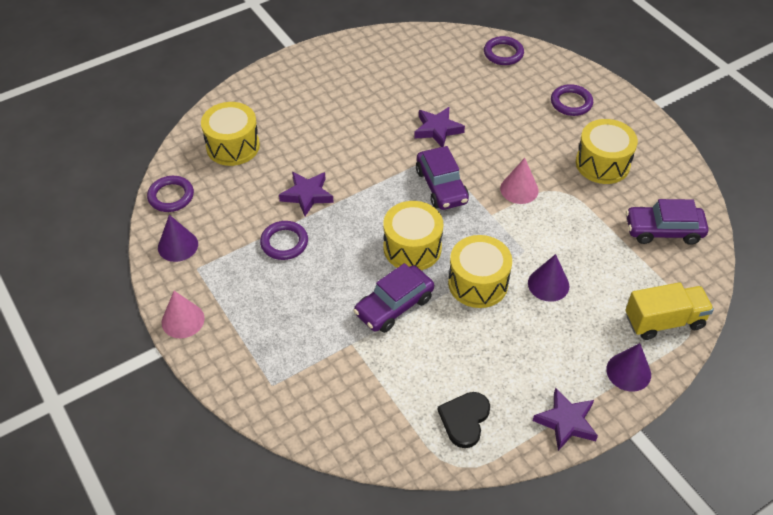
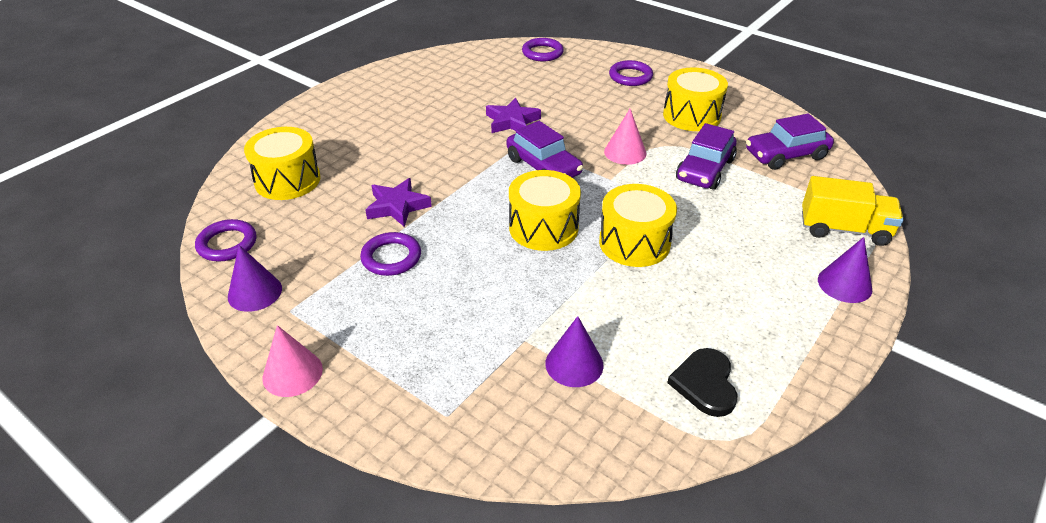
camera: 20 degrees left, 10 degrees down
(394, 306) = (554, 288): purple car -> purple car (705, 170)
(548, 284) = (708, 226): purple cone -> purple cone (574, 364)
(566, 422) = (817, 352): purple star -> none
(664, 321) = (844, 229): yellow truck -> yellow truck turned 45 degrees clockwise

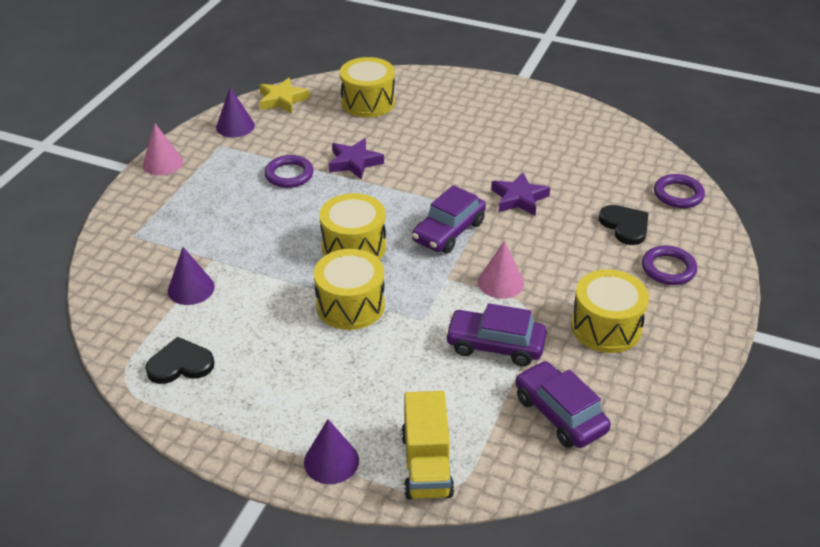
camera: 75 degrees right, 0 degrees up
(227, 244) = (282, 100): purple ring -> yellow star
(572, 82) = (625, 226): none -> black heart

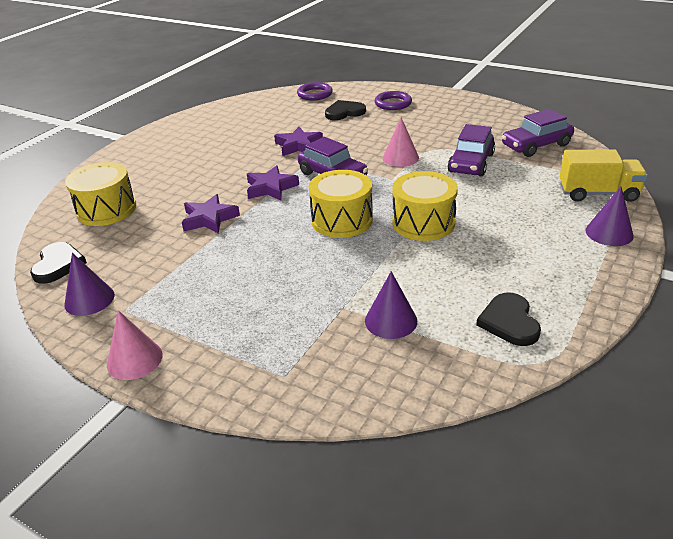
camera: 80 degrees left, 5 degrees down
(282, 100) = (58, 264): yellow star -> black heart
(289, 175) = (210, 258): purple ring -> none
(417, 191) = (271, 188): none -> purple star
(606, 327) = (450, 126): yellow drum -> none

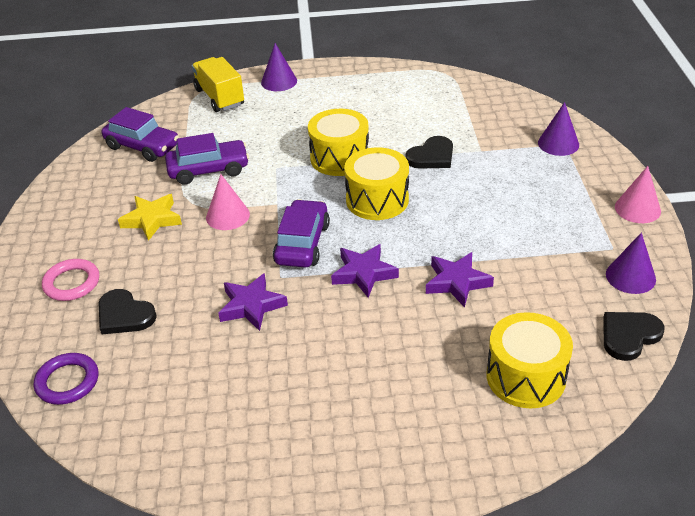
camera: 125 degrees left, 5 degrees up
(391, 320) = (470, 128): purple cone -> purple cone (558, 143)
(393, 103) = (72, 283): purple ring -> pink ring
(429, 133) = (152, 220): none -> yellow star
(509, 322) = (421, 90): black heart -> black heart (432, 156)

